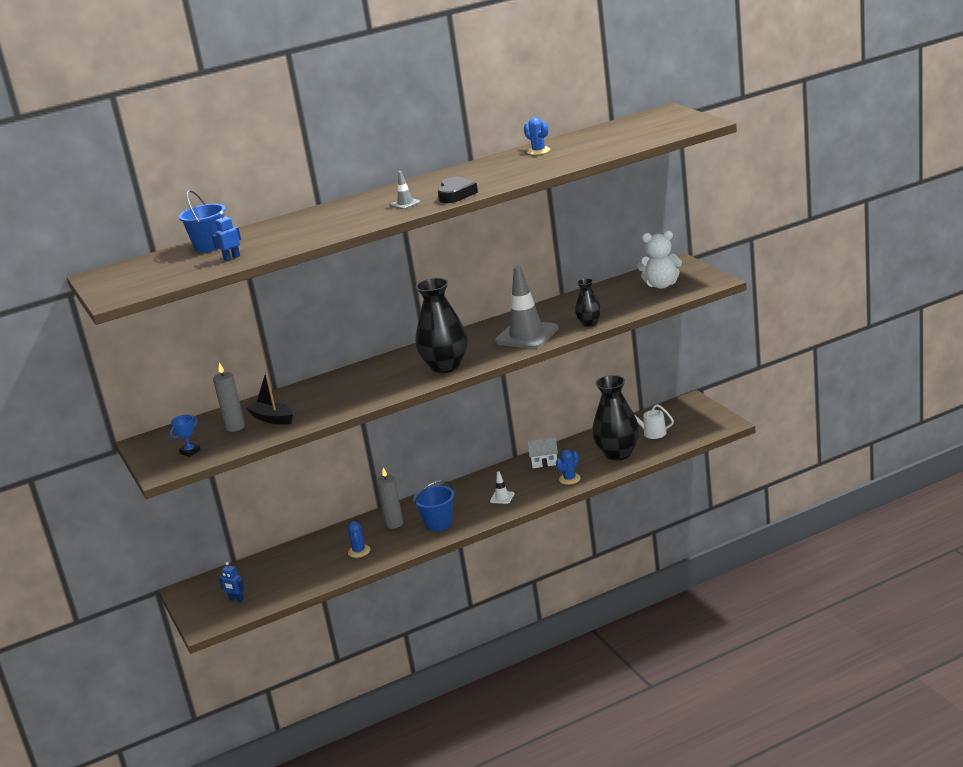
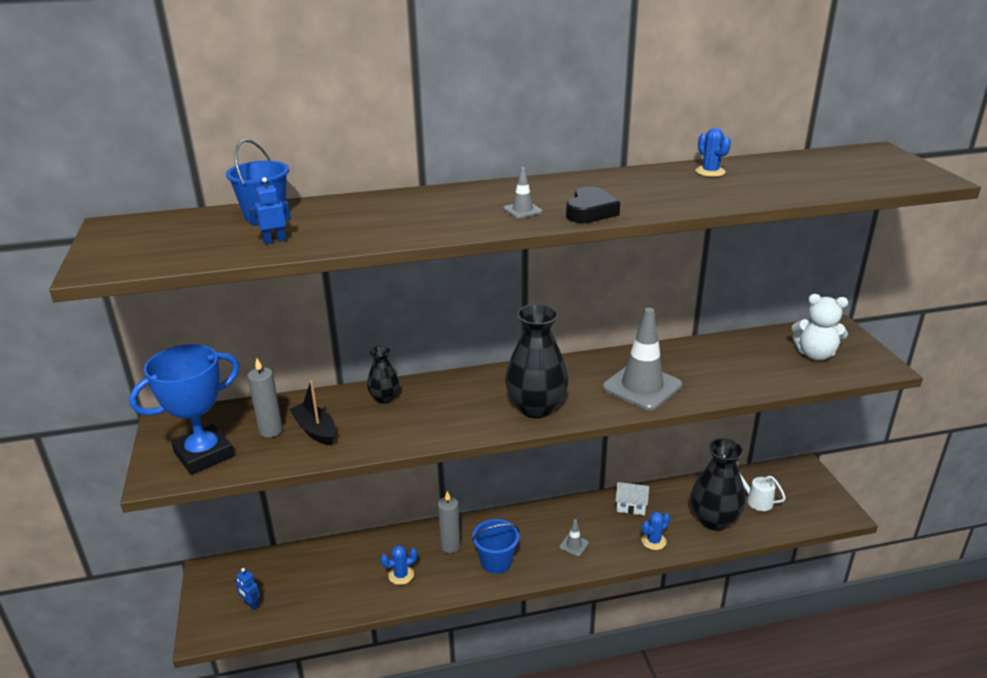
camera: 10 degrees right, 5 degrees up
(190, 452) = (204, 454): blue trophy -> blue trophy, size x2.47
(359, 551) = (401, 575): blue cactus -> blue cactus turned 60 degrees clockwise
(502, 497) = (574, 545): white traffic cone -> grey traffic cone
(589, 323) = (720, 389): black vase -> black vase (384, 398)

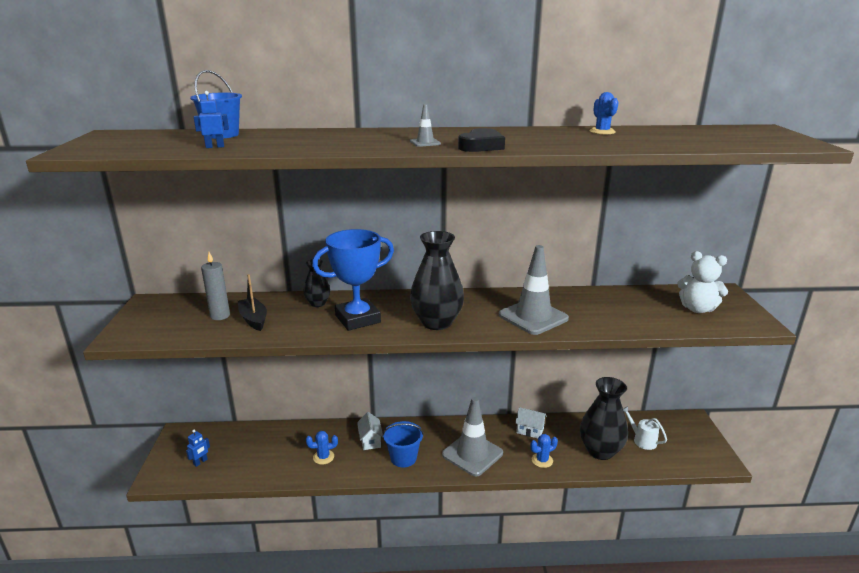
camera: 10 degrees right, 5 degrees down
(204, 454) = (162, 326): blue trophy -> blue trophy (357, 319)
(251, 604) = (200, 462): blue robot -> blue robot turned 105 degrees counterclockwise
(450, 546) = (370, 440): grey candle -> white house
(574, 545) = (472, 454): grey traffic cone -> grey traffic cone, size x2.36

